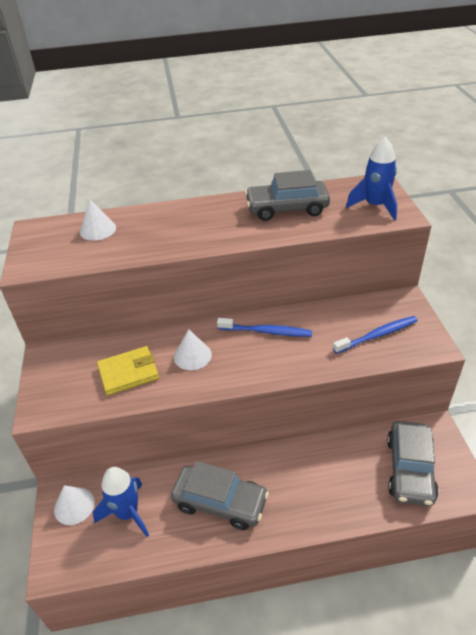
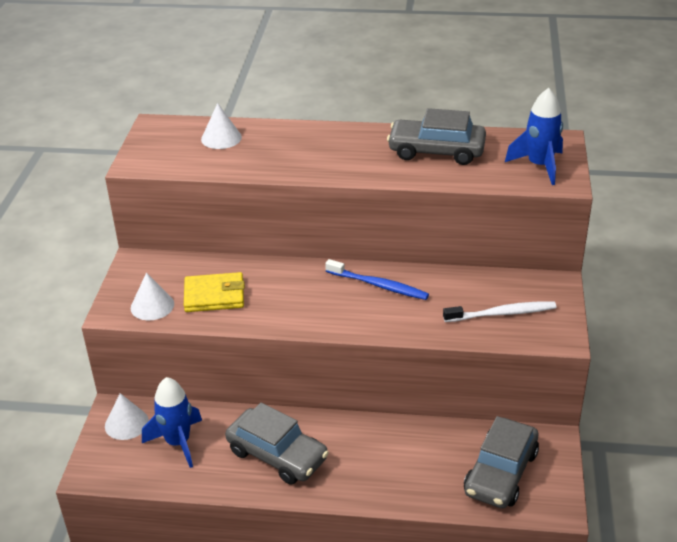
camera: 15 degrees right, 5 degrees down
(192, 355) = (287, 293): white cone -> white cone (152, 306)
(377, 335) = (502, 313): blue toothbrush -> white toothbrush

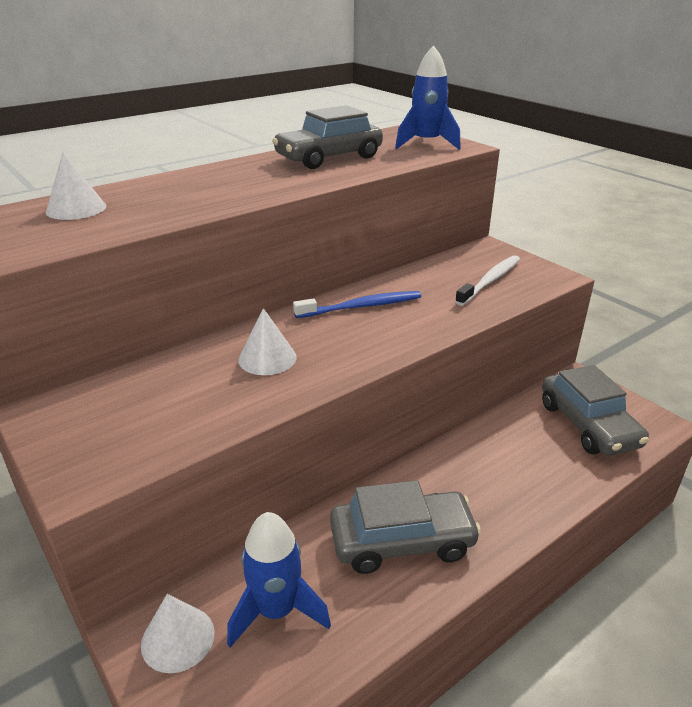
camera: 45 degrees left, 5 degrees down
(152, 306) = (132, 445): white cone -> white cone (267, 358)
(214, 295) = (203, 394): yellow wallet -> none

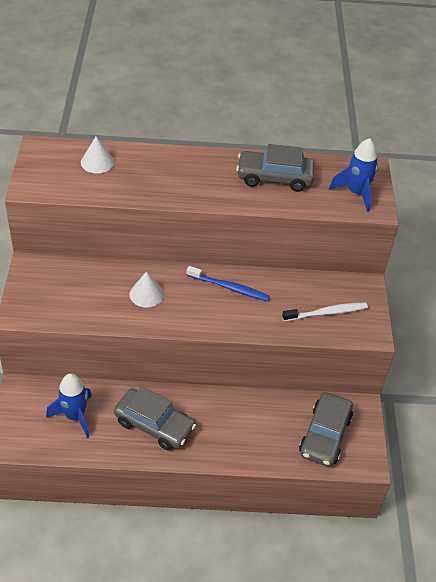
camera: 35 degrees right, 15 degrees up
(178, 638) = (31, 400): white cone -> none

